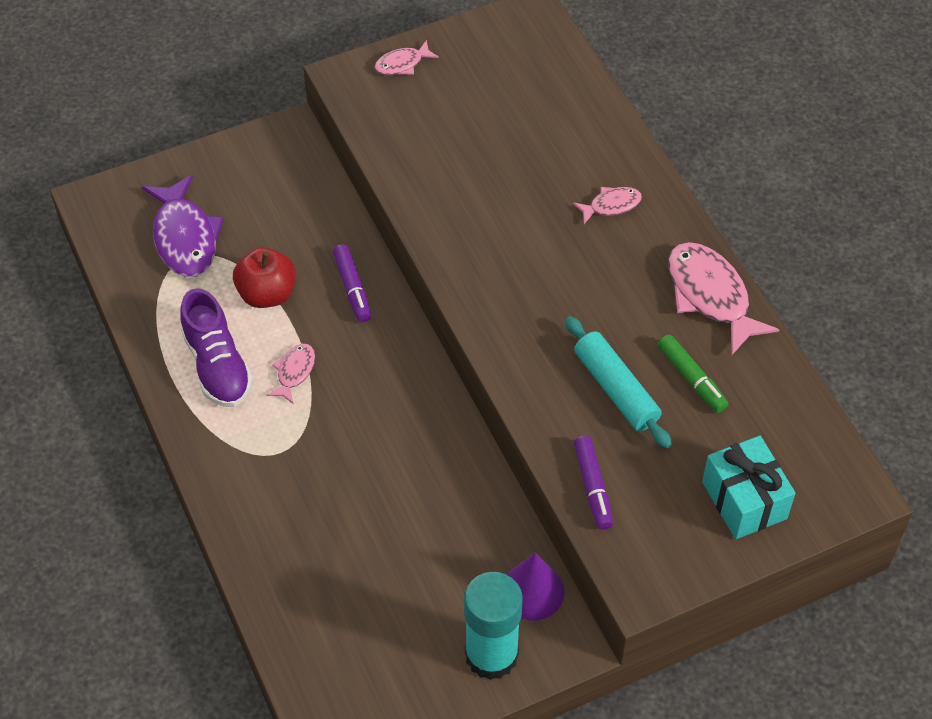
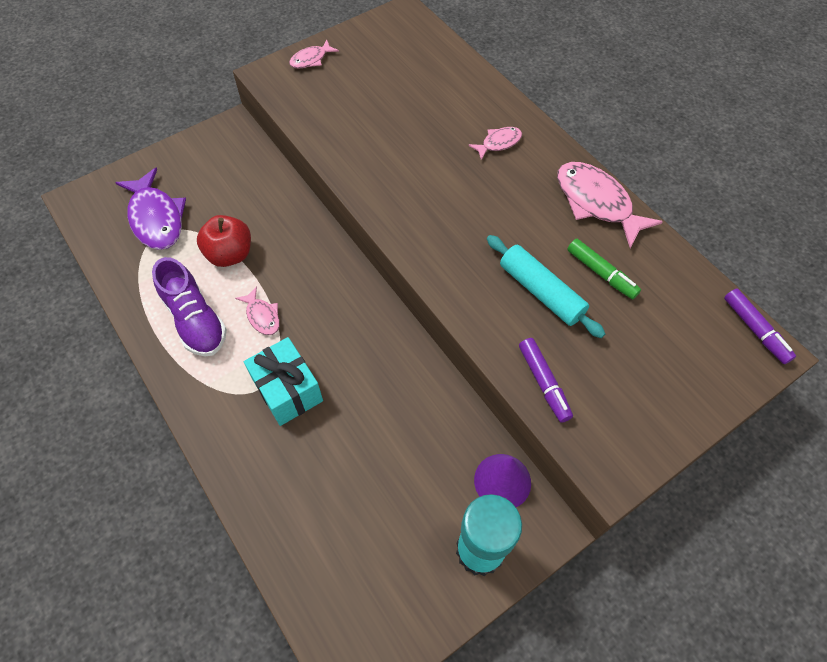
camera: 10 degrees left, 5 degrees up
(294, 372) = (262, 316): pink fish -> pink fish turned 135 degrees clockwise
(352, 288) = (300, 240): purple marker -> purple marker (755, 330)
(744, 500) = (676, 373): turquoise gift -> turquoise gift (287, 390)

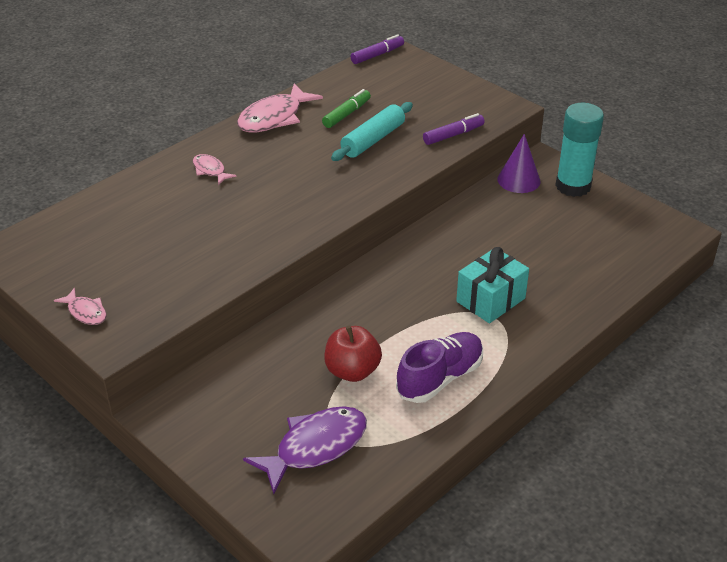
camera: 100 degrees left, 20 degrees down
(262, 316) = (420, 331): pink fish -> none

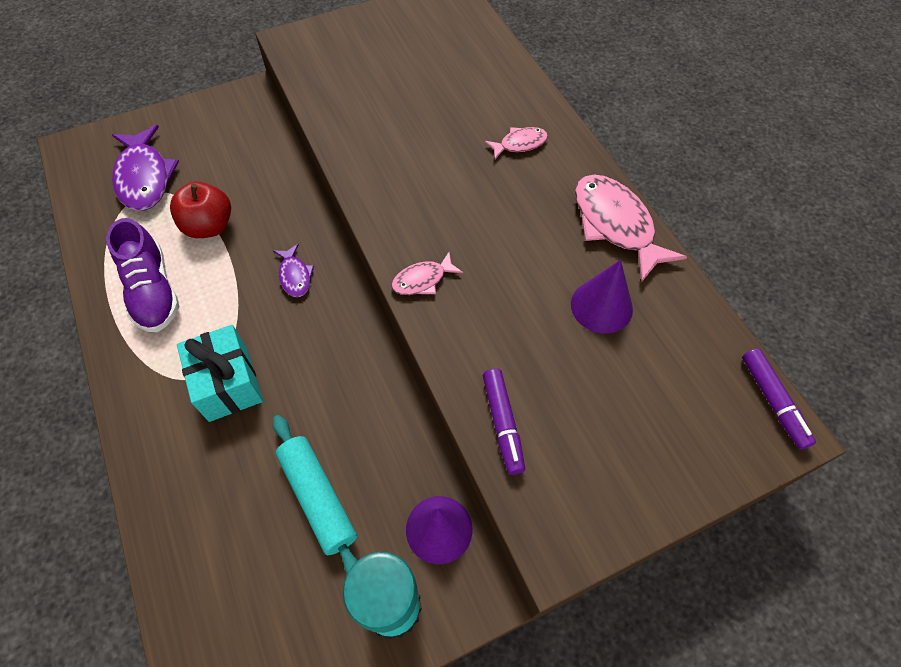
camera: 110 degrees right, 20 degrees up
(85, 312) = (339, 31): pink fish -> pink fish (422, 280)
(347, 114) = (601, 306): green marker -> purple cone
(373, 140) = (525, 317): turquoise rolling pin -> turquoise rolling pin (318, 498)
(376, 298) = (295, 276): none -> purple fish

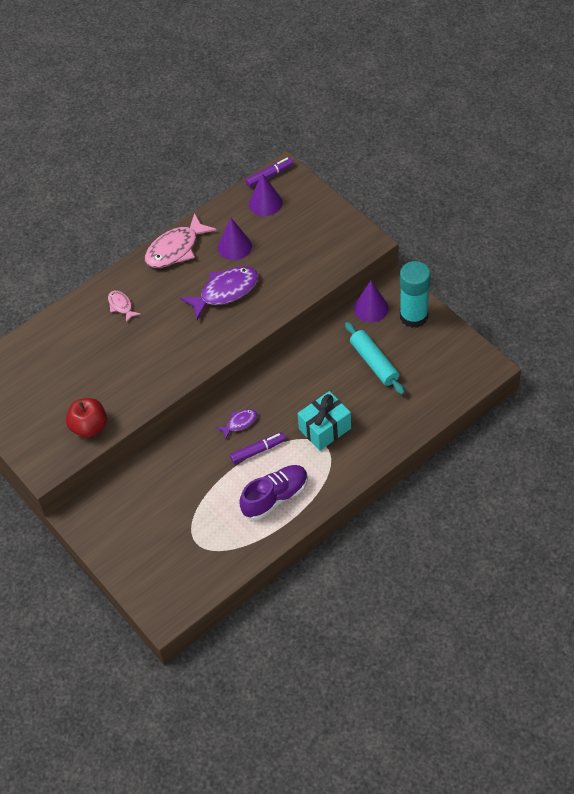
camera: 100 degrees left, 5 degrees down
(144, 177) = (181, 550): purple fish -> purple fish (225, 292)
(209, 226) = (214, 488): red apple -> red apple (89, 427)
(318, 498) = (374, 362): turquoise rolling pin -> turquoise rolling pin turned 75 degrees counterclockwise
(422, 280) = (241, 328): pink fish -> none
(502, 424) = (317, 273): purple marker -> purple marker (258, 450)
(699, 377) = (265, 203): none -> purple cone

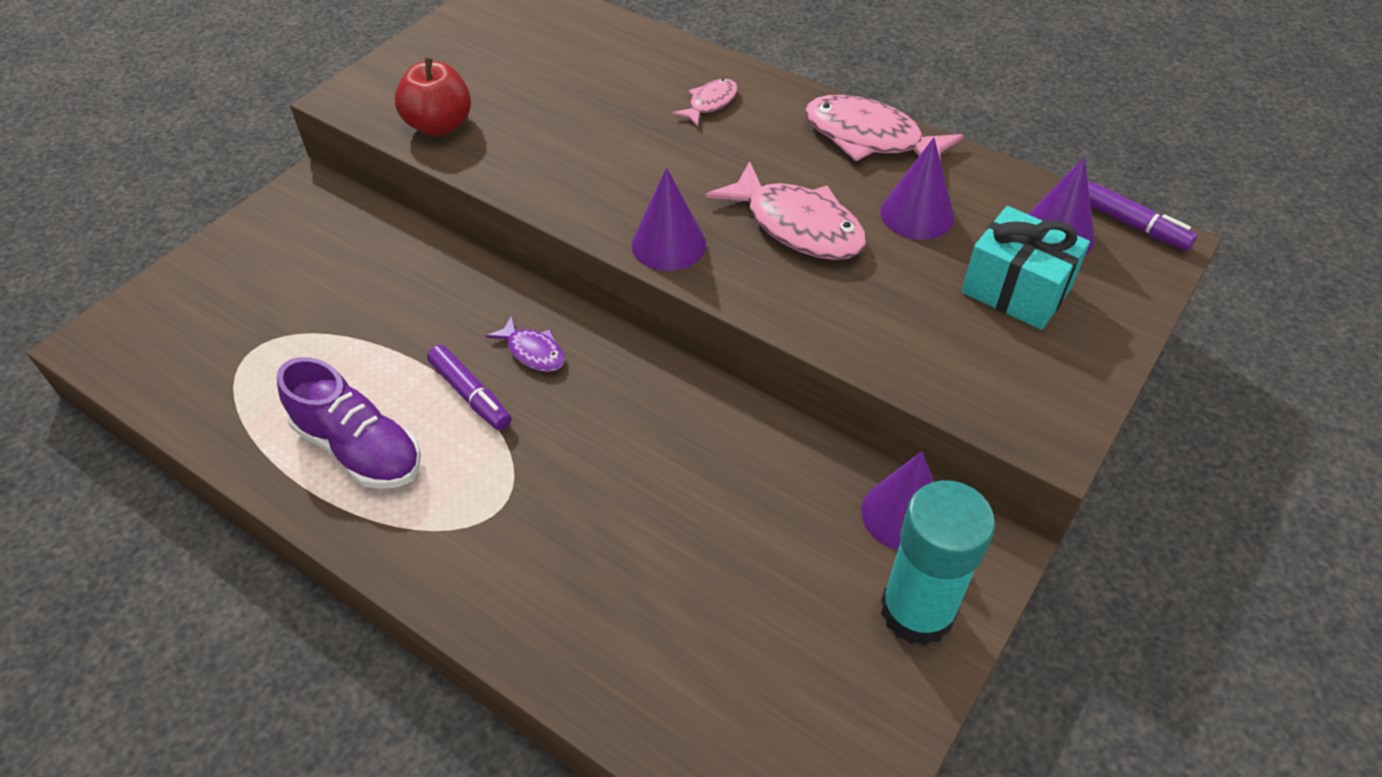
camera: 70 degrees right, 5 degrees down
(219, 342) = (668, 244): none -> purple cone
(225, 292) = (797, 226): purple fish -> pink fish
(325, 429) = (544, 497): turquoise gift -> turquoise gift (1016, 290)
(374, 362) = (749, 555): turquoise rolling pin -> none

